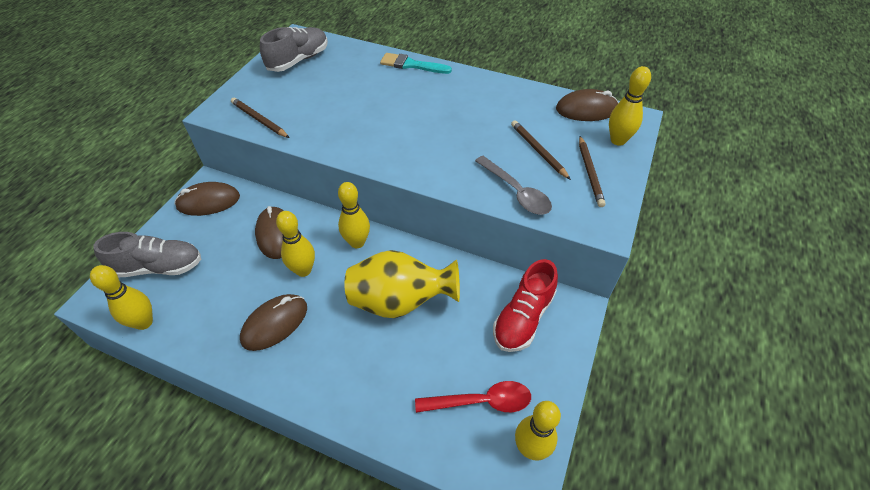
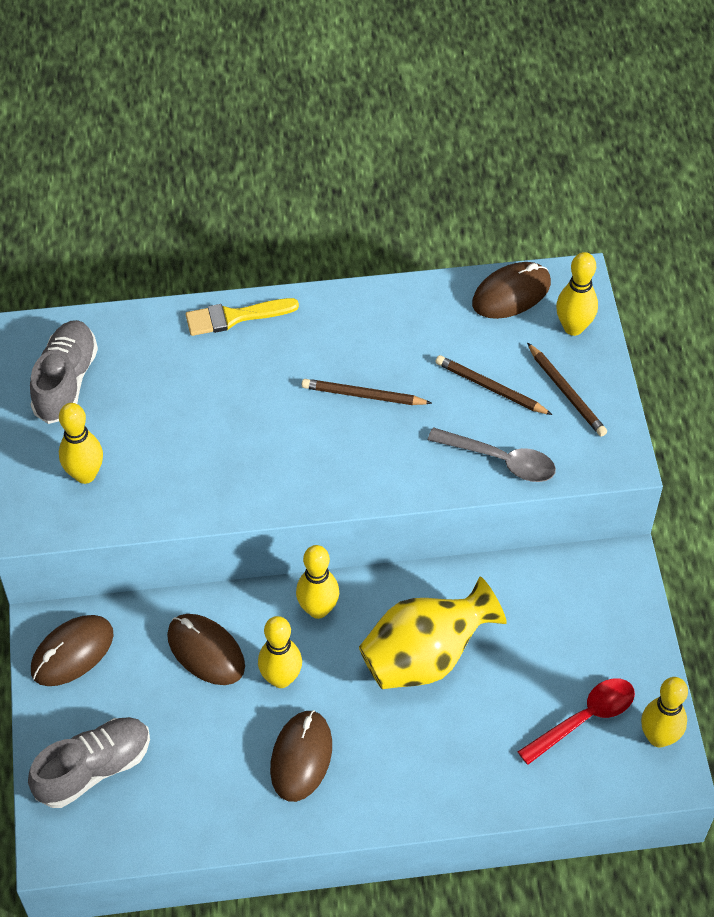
camera: 30 degrees left, 5 degrees up
(144, 322) = (143, 839): yellow bowling pin -> yellow bowling pin (85, 474)
(259, 120) = (103, 507): brown pencil -> brown pencil (363, 395)
(411, 65) = (235, 317): turquoise brush -> yellow brush
(523, 318) = (573, 604): red shoe -> none

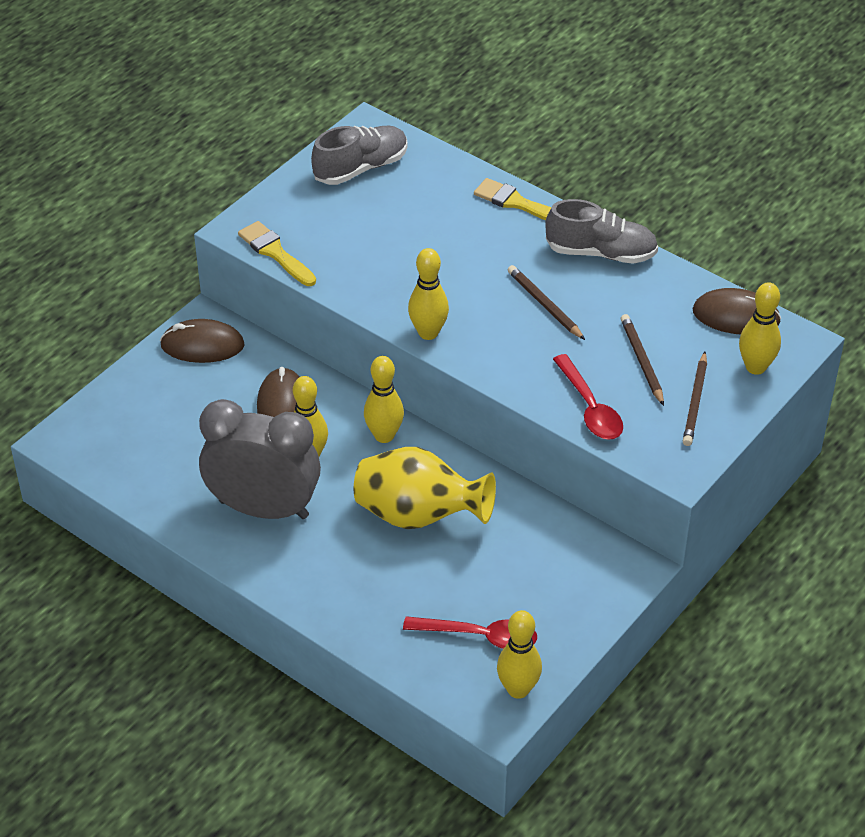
camera: 45 degrees right, 10 degrees down
(85, 474) = (305, 226): yellow bowling pin -> yellow bowling pin (428, 333)
(90, 521) = (275, 253): none -> yellow brush
(93, 769) = (134, 416): grey shoe -> grey shoe (601, 253)
(301, 757) = (263, 509): brown mouse -> grey clock
(500, 460) = (590, 408): grey spoon -> red spoon

